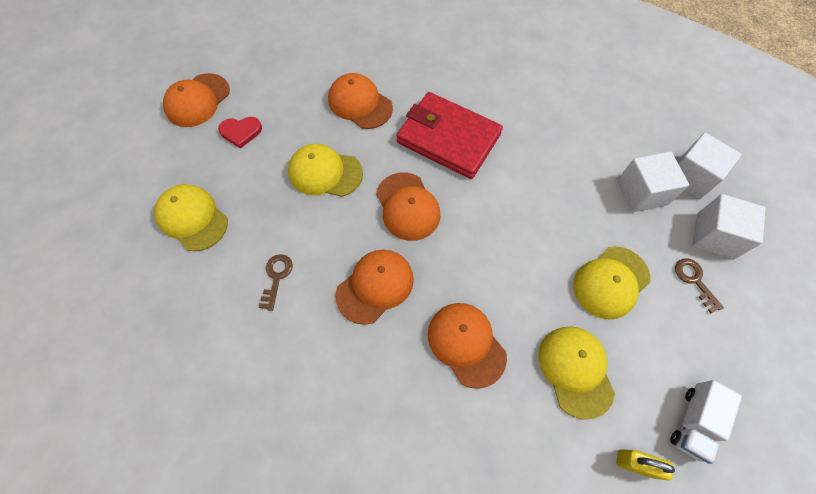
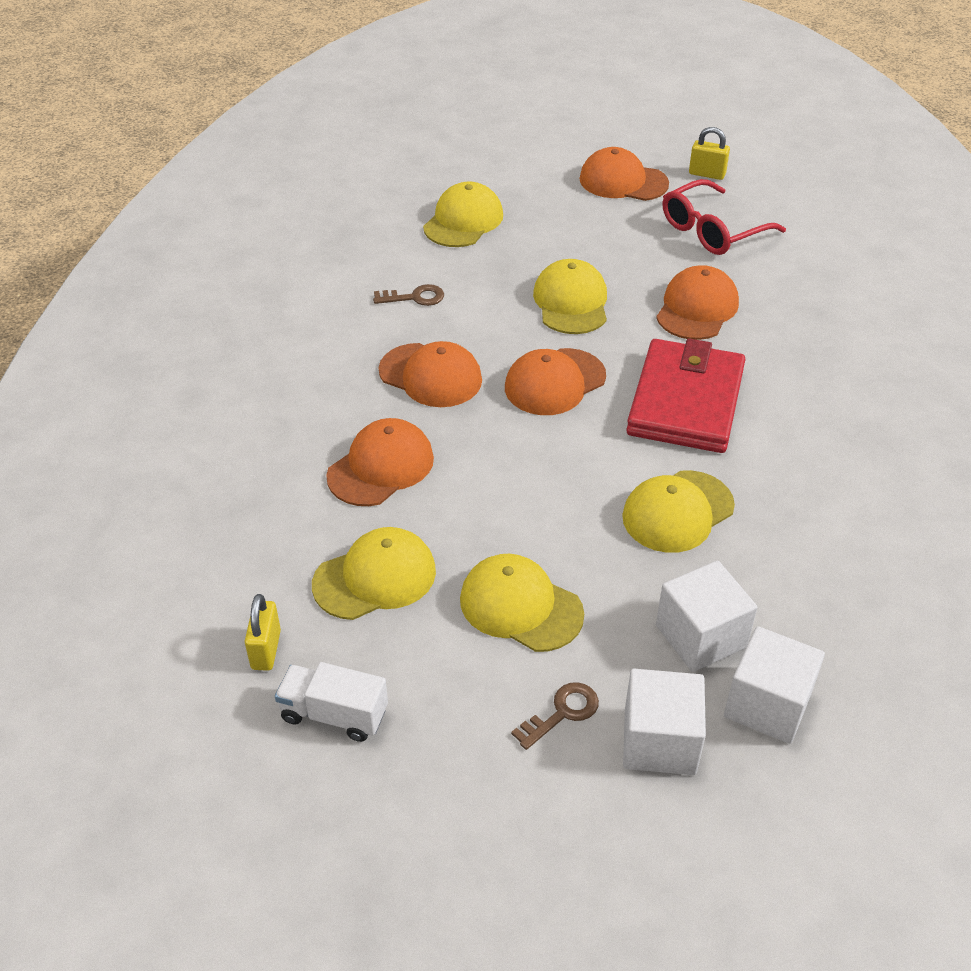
camera: 75 degrees right, 20 degrees down
(216, 51) = (707, 174): none -> yellow padlock
(241, 132) = (595, 224): red heart -> none
(281, 69) = (712, 230): none -> red glasses
(543, 173) = (677, 512): none -> yellow cap

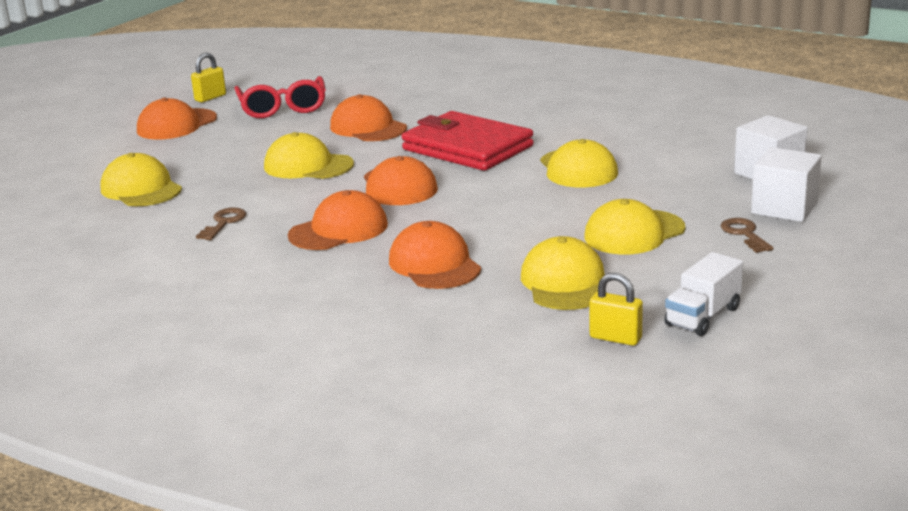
camera: 65 degrees left, 20 degrees down
(700, 636) = (700, 181): white cube -> none

